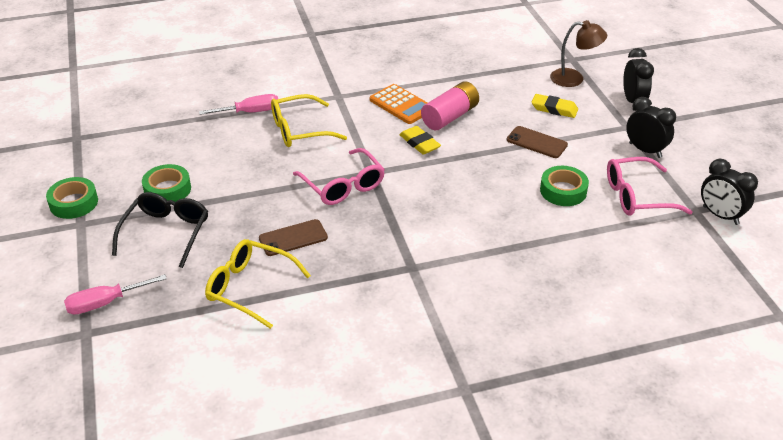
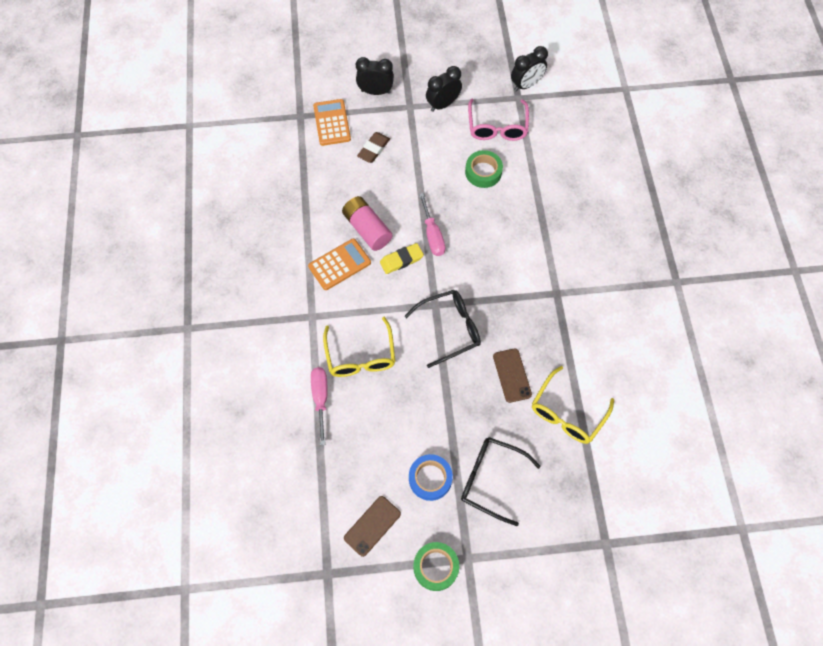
camera: 80 degrees left, 25 degrees up
(105, 303) = (573, 529): pink screwdriver -> pink screwdriver (432, 235)
(167, 189) = (430, 478): green tape -> blue tape
(343, 185) = (449, 329): pink glasses -> black glasses
(536, 142) = (418, 174): brown phone -> brown phone (372, 526)
(554, 109) = (373, 149): yellow eraser -> brown eraser
(574, 79) = (332, 123): brown lamp -> orange calculator

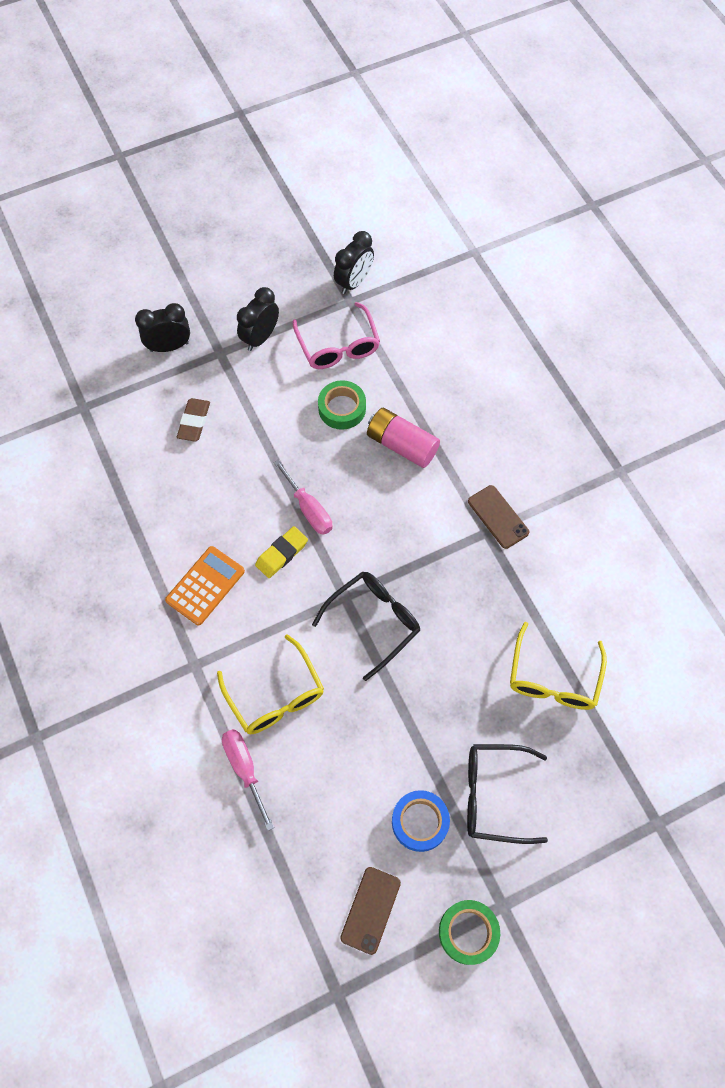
camera: 20 degrees left, 0 degrees up
(332, 123) = (127, 404): orange calculator -> none
(367, 229) = (223, 528): pink battery -> pink battery (401, 445)
(512, 375) = (471, 654): brown phone -> brown phone (498, 517)

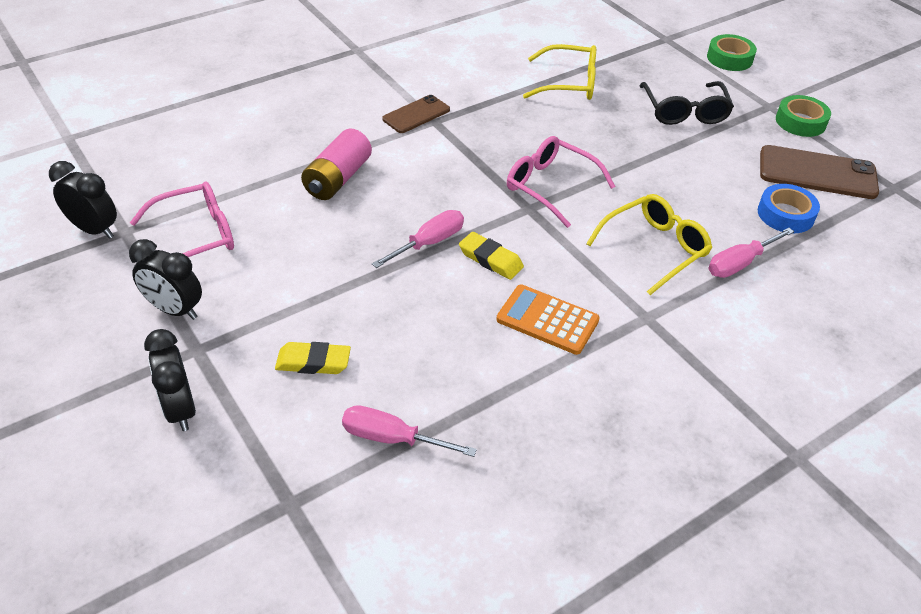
camera: 100 degrees left, 20 degrees down
(117, 466) = (392, 438): none -> pink screwdriver
(194, 422) = (313, 362): brown eraser -> yellow eraser
(342, 408) = (290, 227): green tape -> green tape (729, 58)
(370, 910) = (817, 173): brown phone -> brown phone, size x1.63
(374, 622) = (550, 186): black glasses -> pink glasses
(420, 822) = (728, 149): blue tape -> blue tape (785, 214)

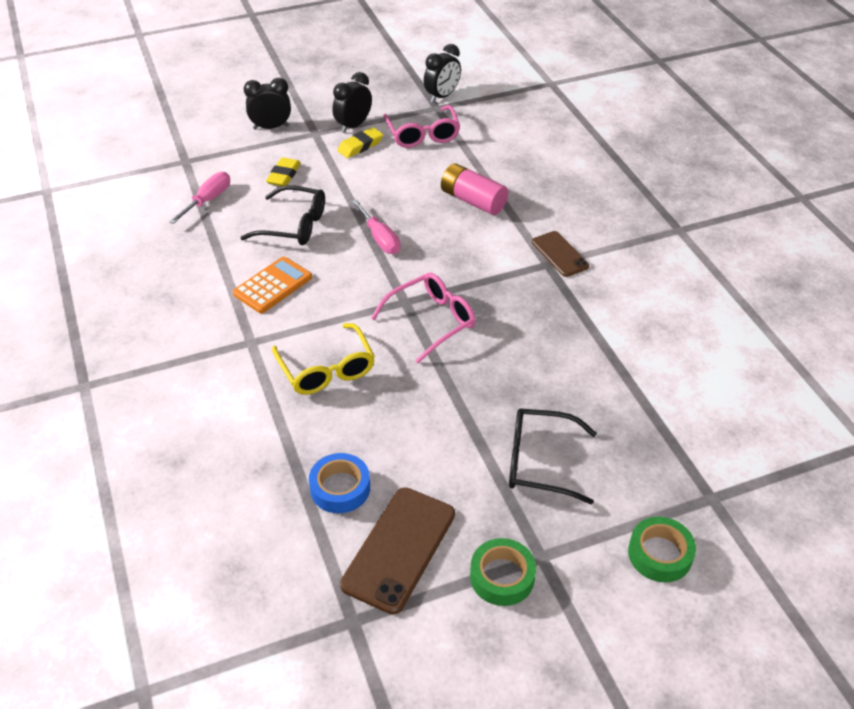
camera: 105 degrees right, 0 degrees up
(426, 326) = (294, 225): none -> black glasses
(490, 259) = (349, 268): yellow eraser -> yellow eraser (360, 146)
(569, 83) = (607, 374): yellow glasses -> none
(740, 263) = (286, 424): pink screwdriver -> none

